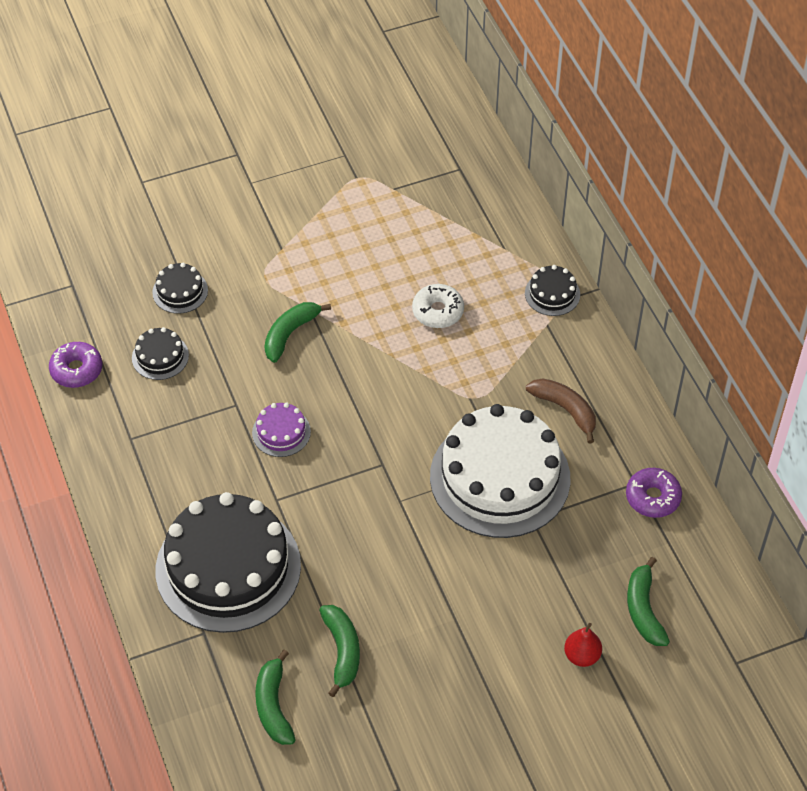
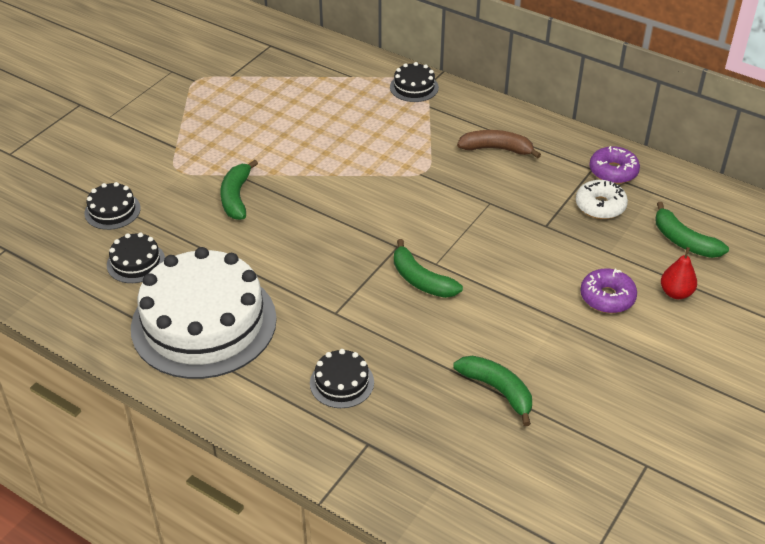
camera: 35 degrees left, 10 degrees down
(76, 370) = (65, 307): purple donut -> purple donut (607, 297)
(228, 567) = (342, 382): black cake -> black cake, size x0.42
(273, 705) = (483, 464): green banana -> green banana (421, 280)
(281, 432) = (293, 265): purple cake -> none
(438, 311) = (340, 133): white donut -> white donut (600, 206)
(500, 477) = (494, 211): white cake -> white cake (204, 323)

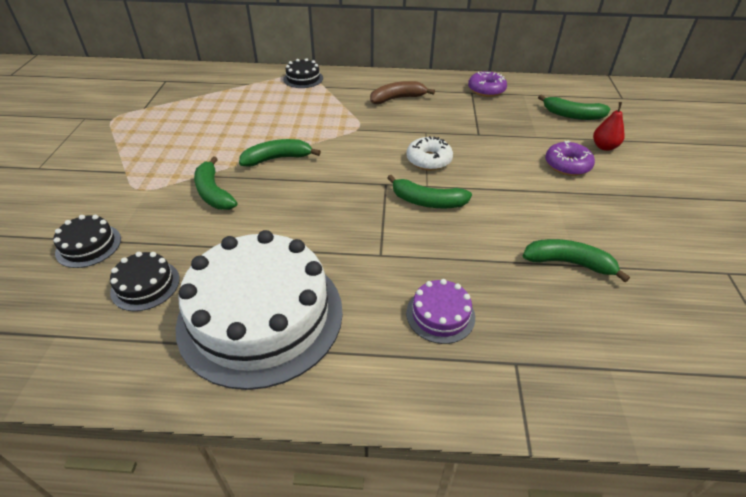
camera: 30 degrees left, 0 degrees up
(316, 181) = (277, 159): none -> green banana
(342, 382) = (440, 315): black cake -> purple cake
(600, 206) = (500, 111): white donut -> white donut (428, 160)

